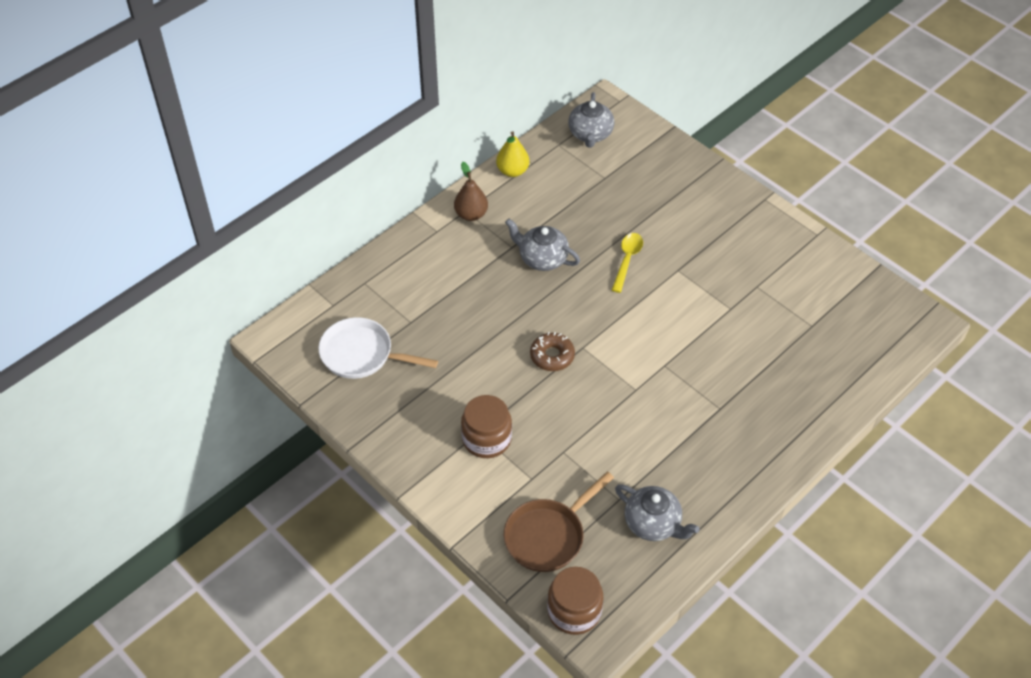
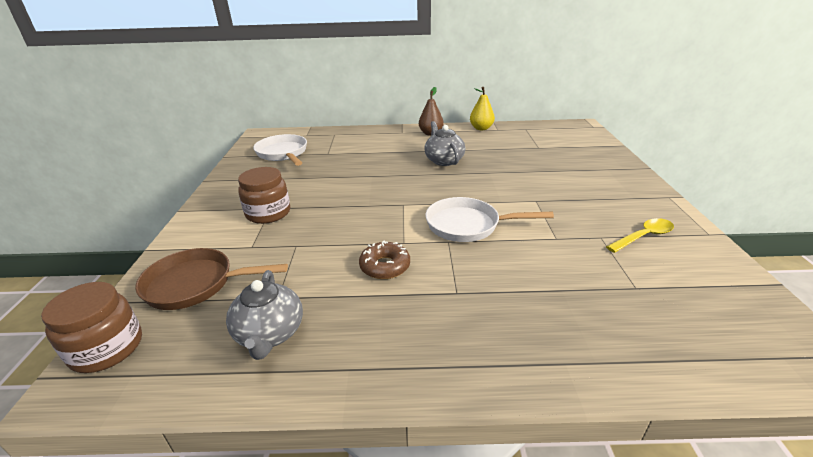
camera: 45 degrees right, 20 degrees down
(552, 356) = (376, 198): brown donut -> brown donut (385, 266)
(590, 134) = (553, 131): grey teapot -> none
(627, 260) = (501, 182): yellow spoon -> yellow spoon (643, 237)
(659, 337) = (467, 225): none -> white pan

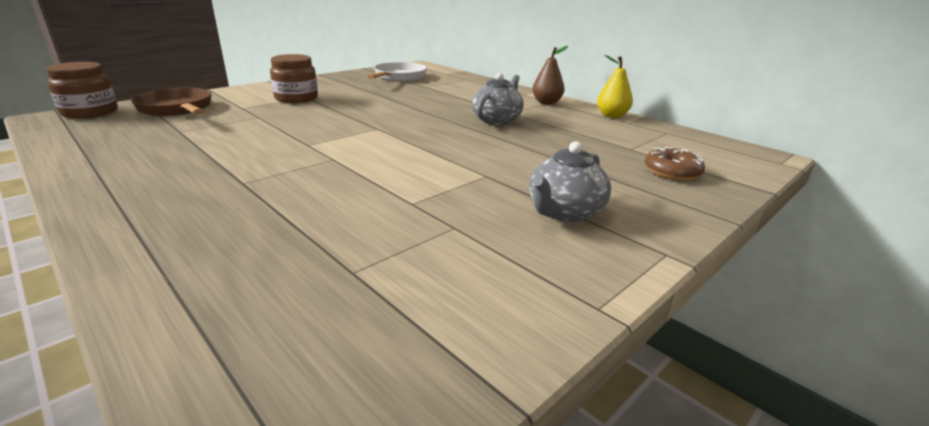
camera: 45 degrees right, 5 degrees down
(270, 334) = (130, 141): grey teapot -> grey teapot (564, 212)
(385, 266) = (259, 148): brown donut -> brown donut (672, 172)
(467, 225) = (376, 159): white pan -> none
(643, 237) = (499, 254): yellow spoon -> none

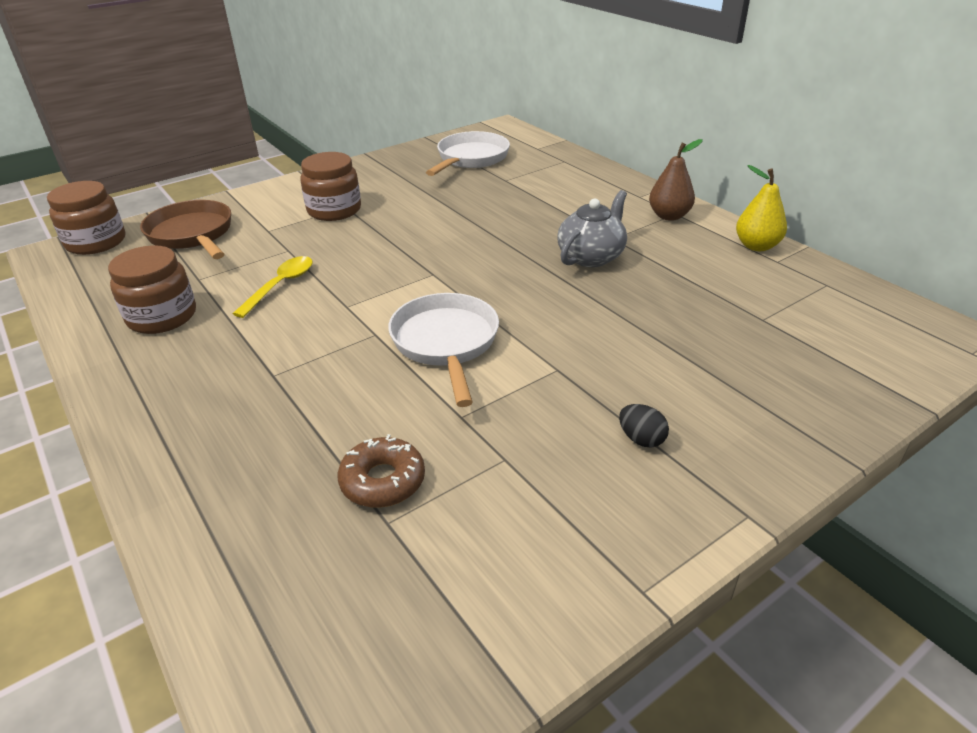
camera: 10 degrees right, 10 degrees up
(143, 151) = (162, 316): none -> brown jar
(251, 134) = (280, 286): none -> yellow spoon
(393, 163) = (446, 343): none -> white pan
(564, 212) = (641, 439): grey teapot -> black egg
(672, 172) = (805, 368): brown donut -> brown donut (383, 481)

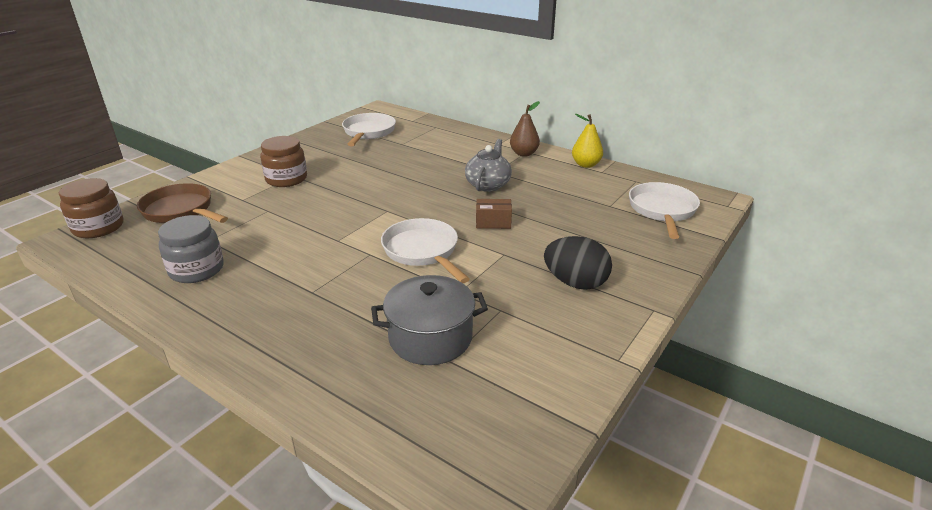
camera: 20 degrees left, 5 degrees down
(162, 316) = (196, 270): brown jar -> grey jar
(280, 286) = (278, 235): yellow spoon -> none
(383, 481) = (430, 338): brown donut -> grey pot
(567, 316) = (493, 223): none -> brown box
(641, 439) = (575, 283): black egg -> black egg, size x2.05
(848, 342) = (662, 210): none -> white pan

